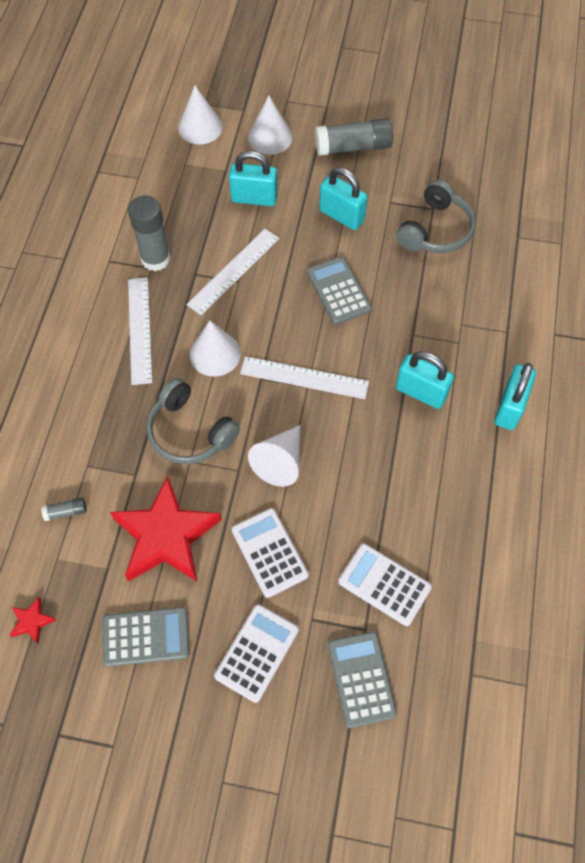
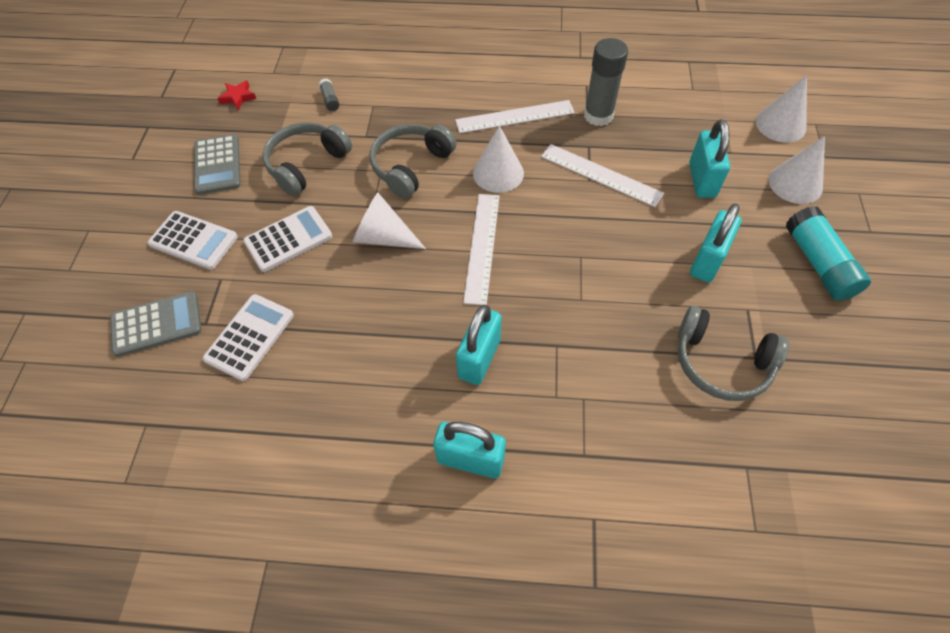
camera: 85 degrees right, 5 degrees down
(166, 536) = (307, 164): red star -> grey headphones
(338, 291) = (599, 267): grey calculator -> none
(353, 147) = (818, 263): grey glue stick -> turquoise glue stick

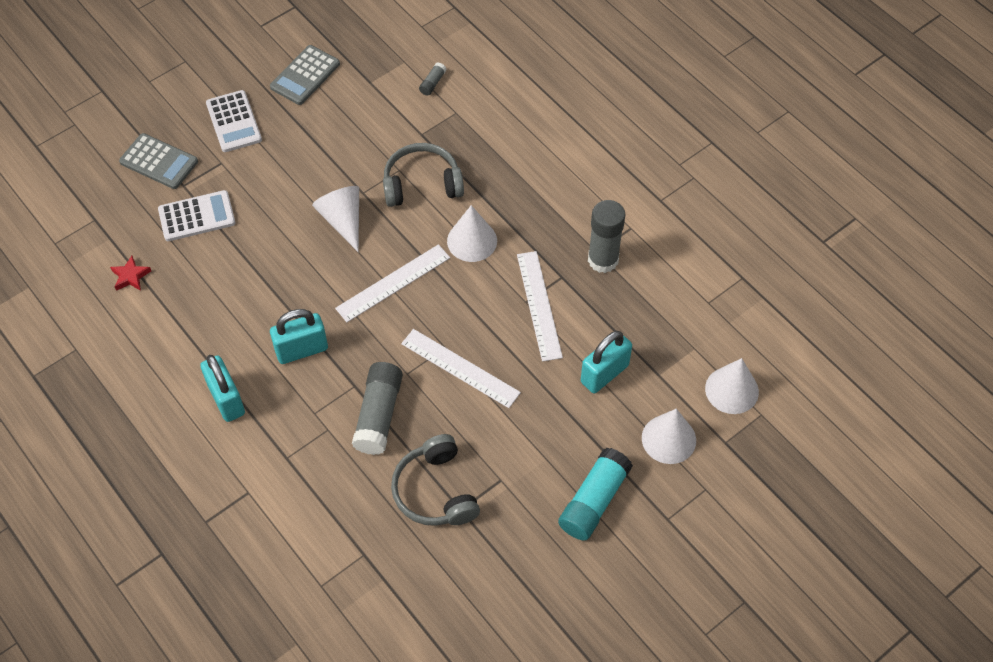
camera: 45 degrees right, 0 degrees up
(238, 97) = (375, 29): red star -> red star (130, 276)
(288, 239) = (287, 170): white calculator -> none
(307, 164) = (358, 123): grey headphones -> none
(515, 116) = (541, 207): white ruler -> white ruler (460, 368)
(604, 349) = (379, 415): none -> grey glue stick
(707, 261) = (522, 427): turquoise padlock -> none

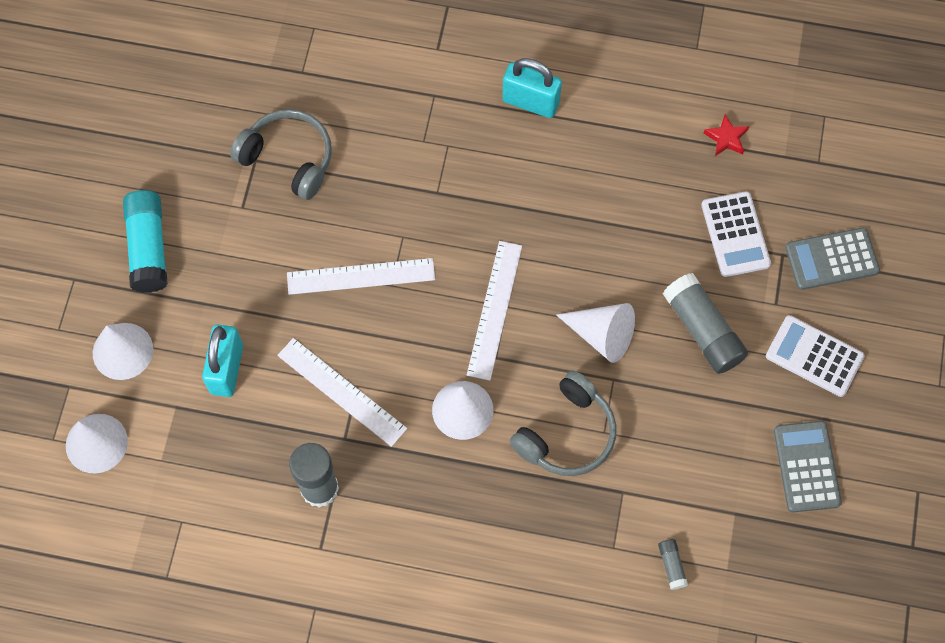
camera: 140 degrees right, 10 degrees up
(197, 216) = (735, 234): white calculator -> white calculator turned 45 degrees counterclockwise
(301, 350) = (512, 188): turquoise padlock -> none
(379, 415) = (392, 184): grey glue stick -> grey glue stick (702, 330)

